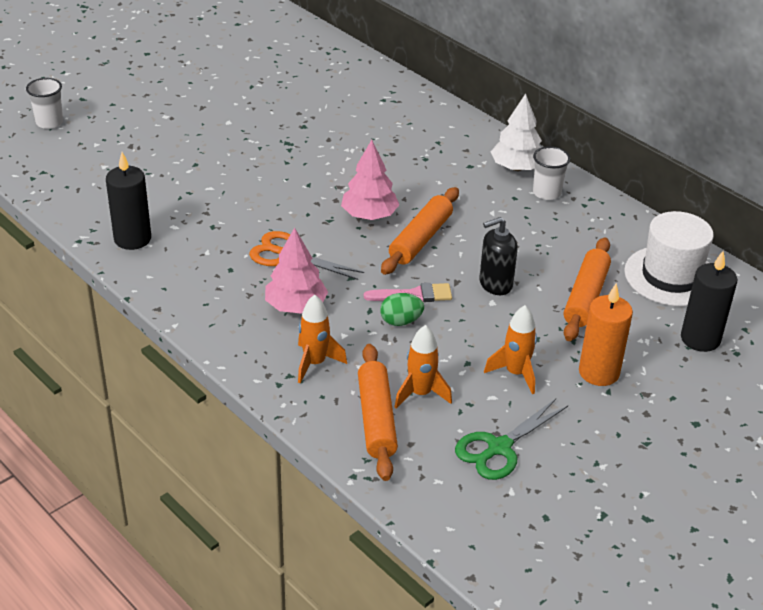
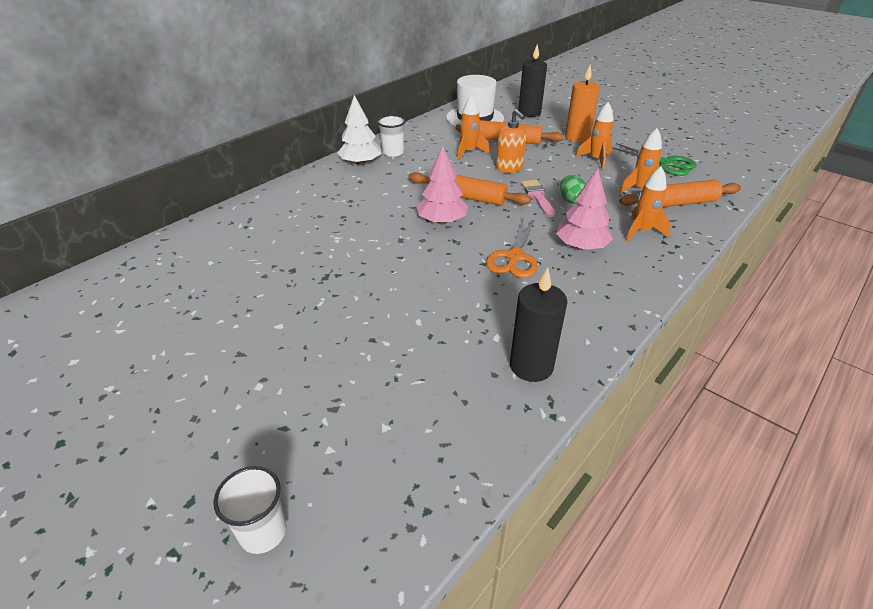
camera: 95 degrees left, 0 degrees up
(495, 284) = (509, 168): black soap dispenser -> orange soap dispenser
(545, 255) = (469, 152): none -> orange rocket

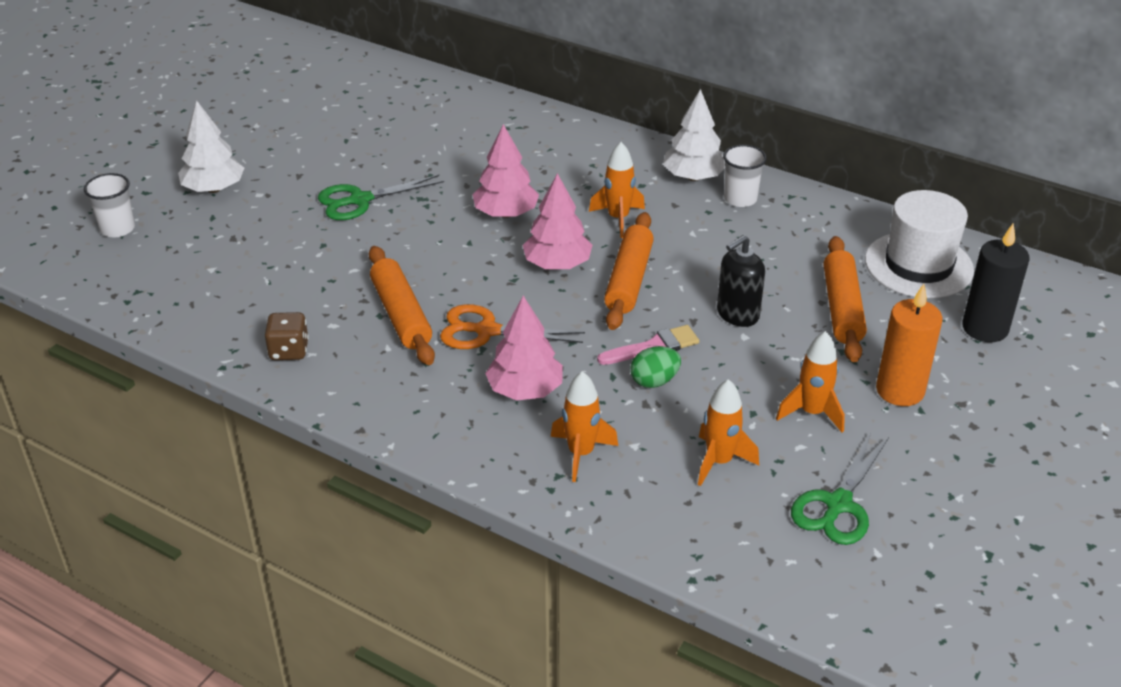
camera: 80 degrees right, 0 degrees up
(225, 426) = (214, 189): none -> white tree
(310, 312) = (360, 200): none -> green scissors
(368, 237) = (506, 213): none -> pink tree
(469, 152) = (775, 270): orange rocket -> orange rocket (618, 218)
(509, 168) = (737, 314): orange soap dispenser -> black soap dispenser
(531, 366) = (289, 351): black candle -> brown dice
(678, 203) = (684, 504): orange rolling pin -> orange rolling pin (401, 315)

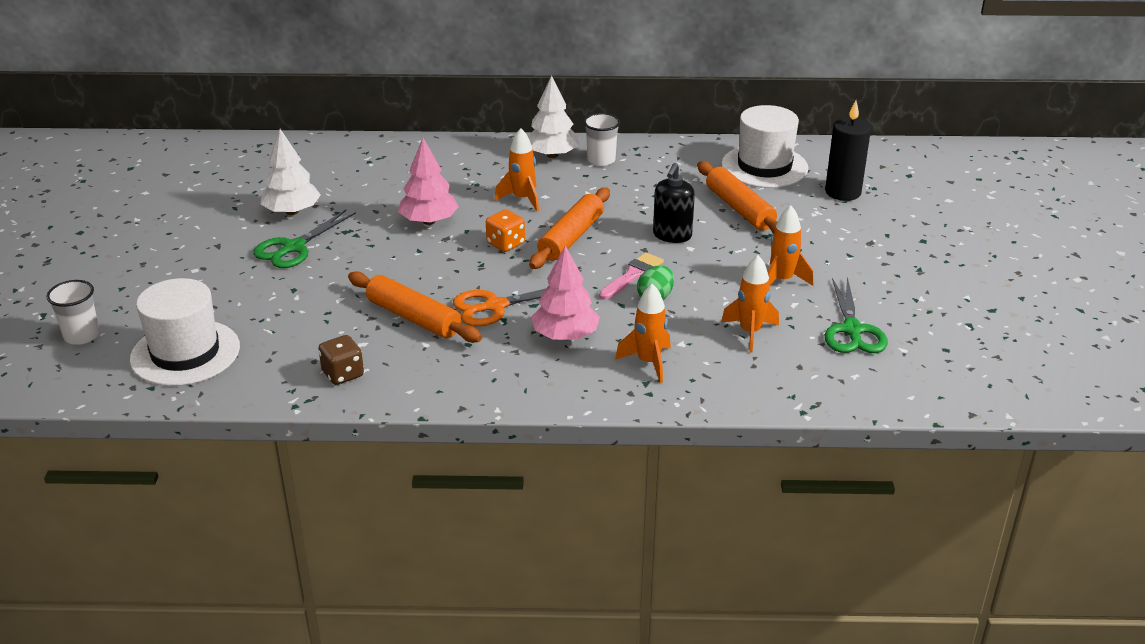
camera: 30 degrees left, 5 degrees down
(181, 277) = (185, 353): none -> white hat
(214, 189) = (146, 278): white tree -> white tree (292, 211)
(557, 264) = (505, 244): pink tree -> orange dice
(629, 280) = (571, 237): orange rolling pin -> orange rolling pin turned 45 degrees clockwise
(900, 391) = (825, 247): orange candle -> none

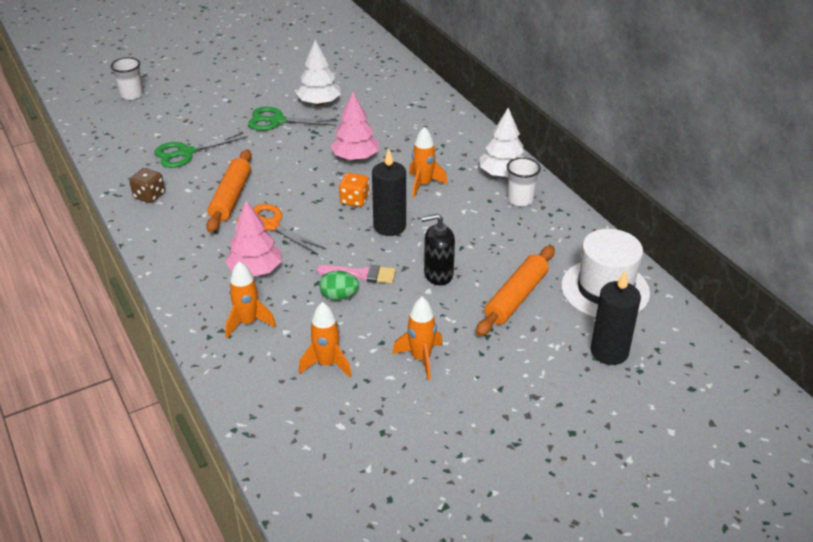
camera: 60 degrees right, 5 degrees up
(185, 353) = (136, 133): white hat -> none
(571, 237) = (389, 226): orange rolling pin -> black candle
(852, 330) = (375, 425): green scissors -> green scissors (186, 153)

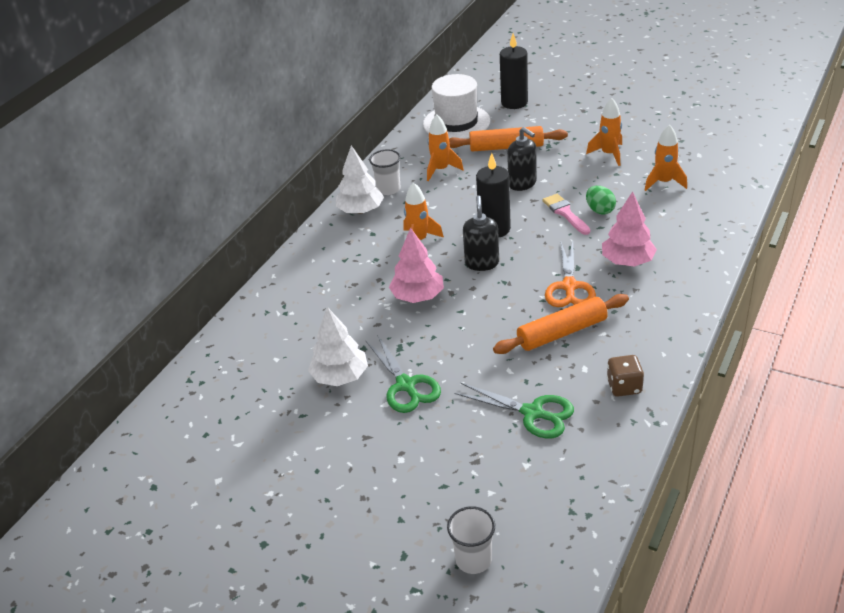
camera: 120 degrees left, 0 degrees up
(248, 322) = (679, 232): orange rocket -> orange rocket (441, 170)
(354, 200) = (482, 263): orange dice -> black soap dispenser

